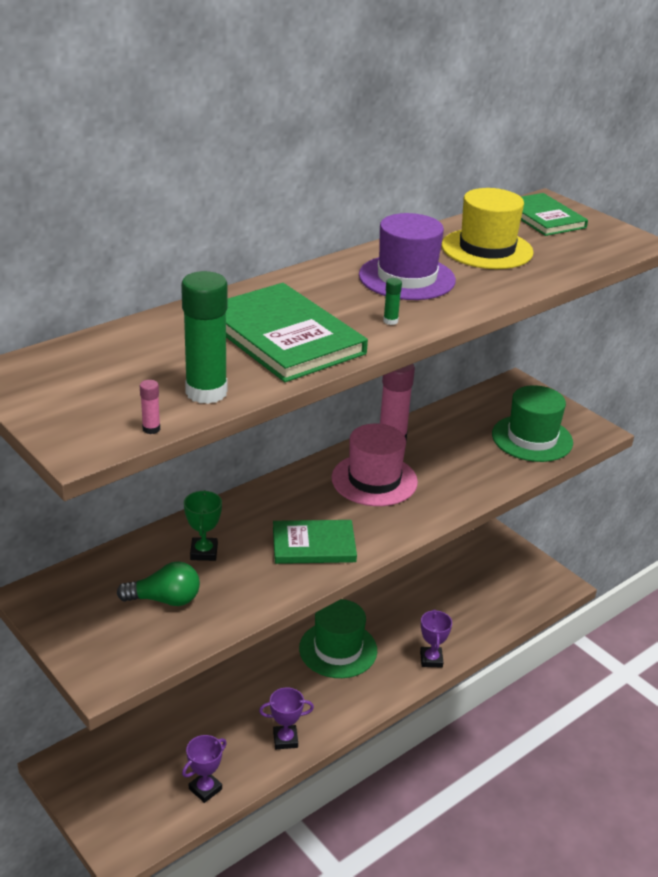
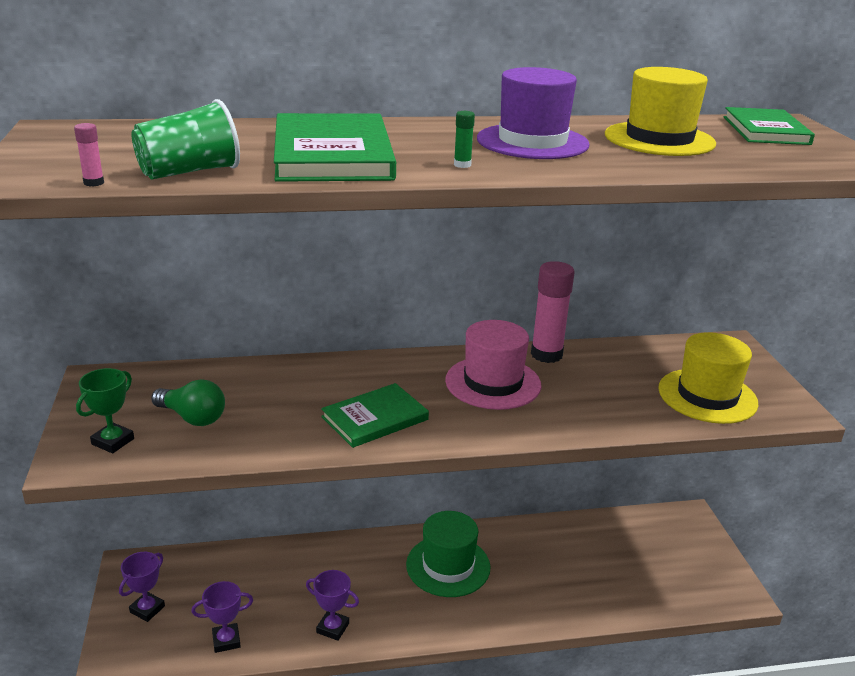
camera: 30 degrees right, 5 degrees down
(204, 552) = (268, 391): green trophy -> green trophy (113, 441)
(206, 392) = (189, 172): green glue stick -> green cup
(313, 545) = (375, 418): green book -> green book turned 60 degrees counterclockwise
(431, 659) = (536, 612): purple trophy -> purple trophy (147, 609)
(532, 438) = (707, 396): green hat -> yellow hat

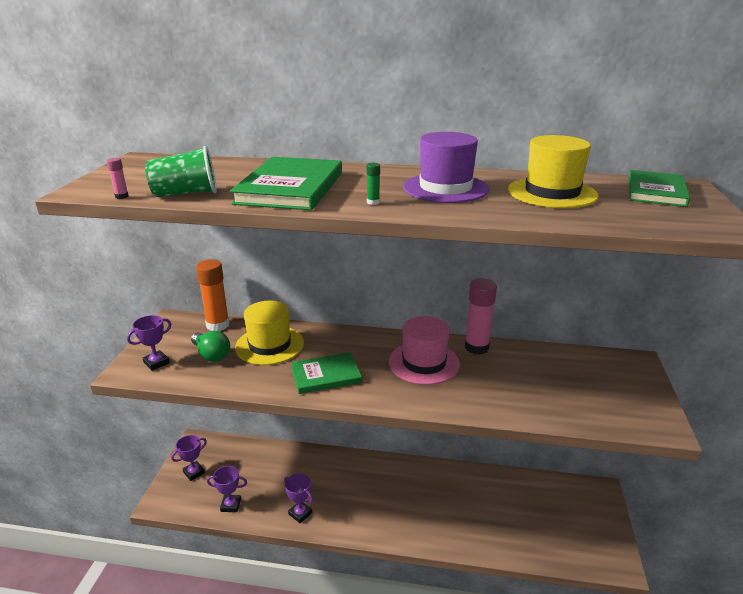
camera: 20 degrees right, 0 degrees up
(113, 441) = (156, 363): green trophy -> purple trophy
(175, 376) = (218, 325): none -> orange glue stick
(448, 566) = (396, 487): green hat -> none
(707, 396) = (589, 401): yellow hat -> yellow hat (269, 345)

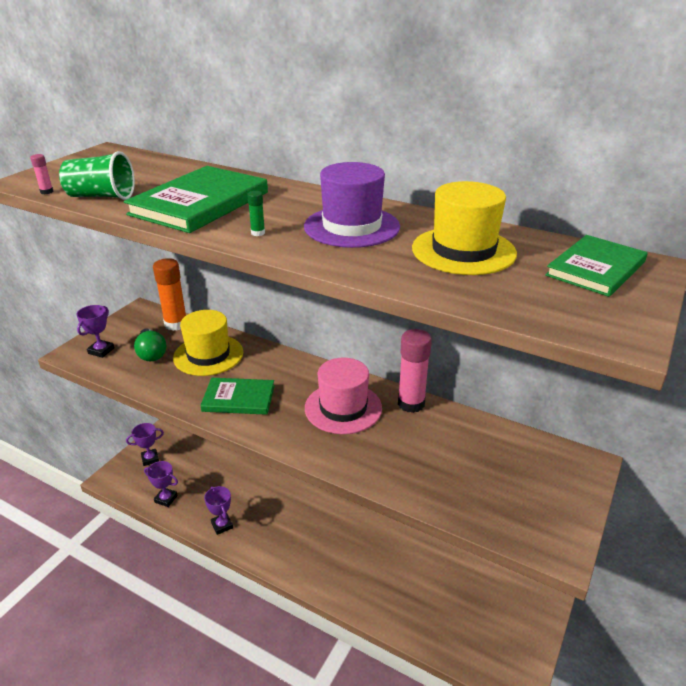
camera: 20 degrees right, 5 degrees up
(156, 363) = (101, 351): purple trophy -> purple trophy turned 45 degrees counterclockwise

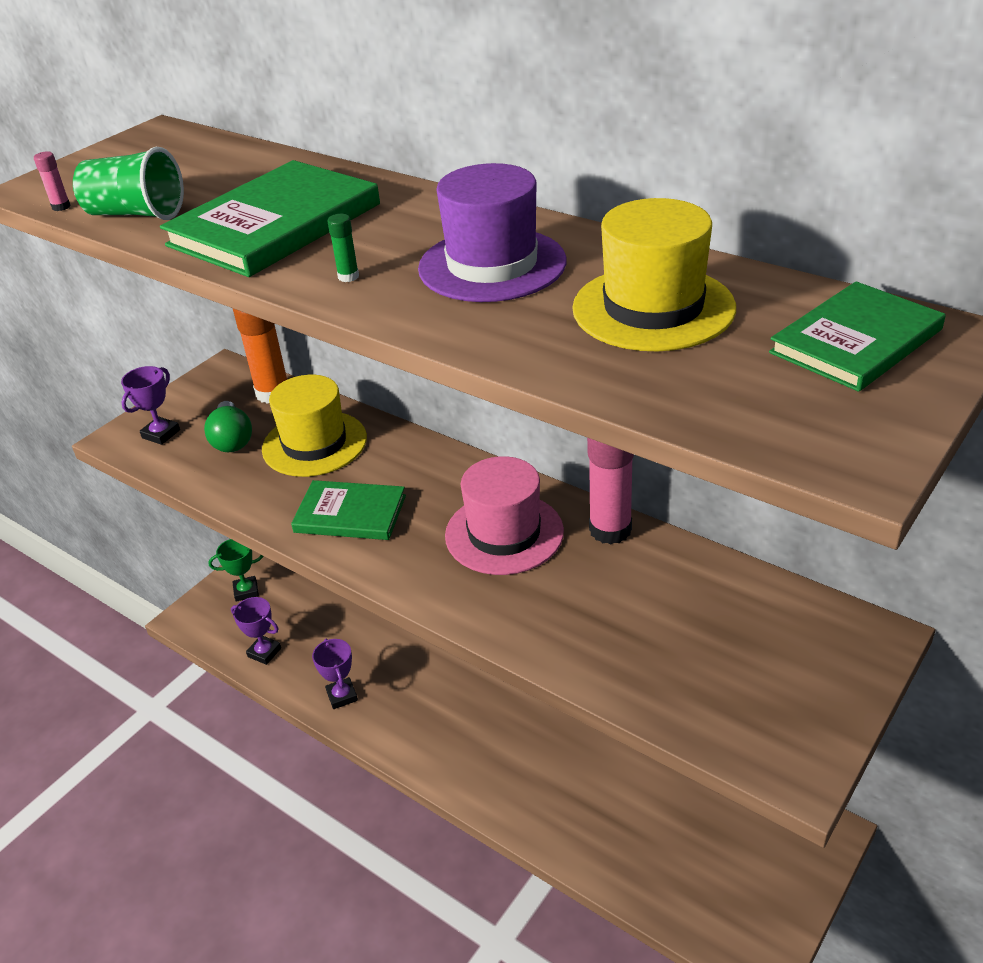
camera: 10 degrees right, 5 degrees up
(150, 459) = (246, 591): purple trophy -> green trophy

